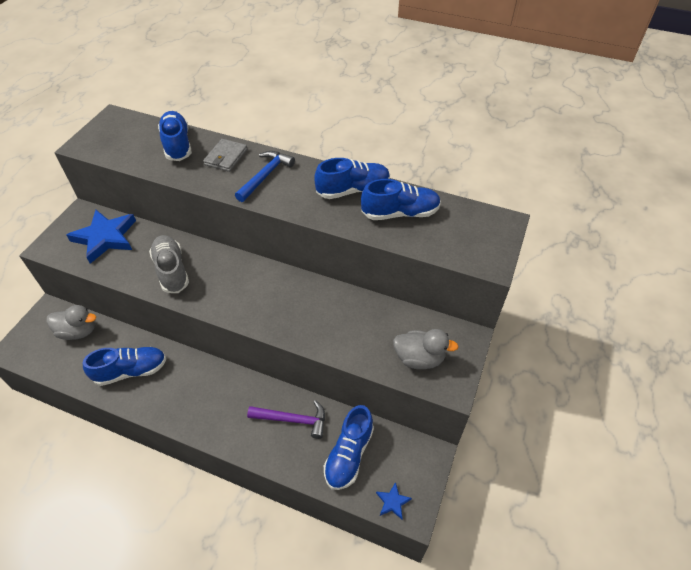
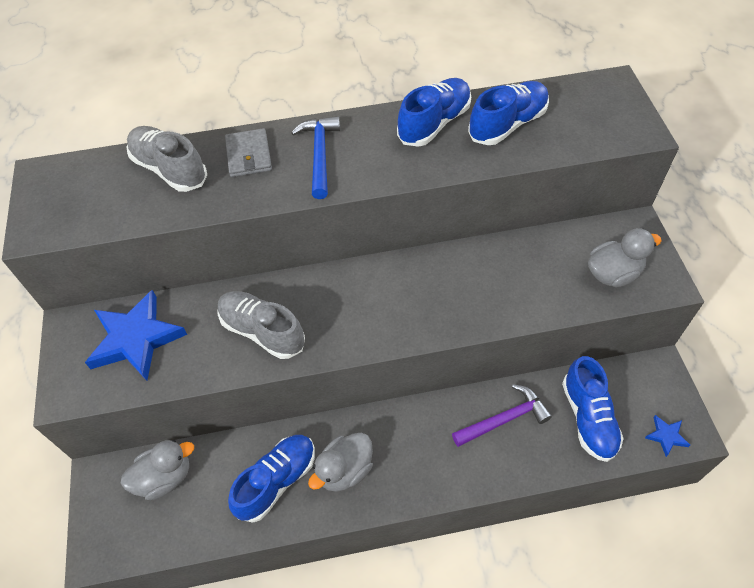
camera: 30 degrees left, 5 degrees up
(172, 389) = (345, 470): none -> grey duck
(177, 145) = (170, 169): blue shoe -> grey shoe

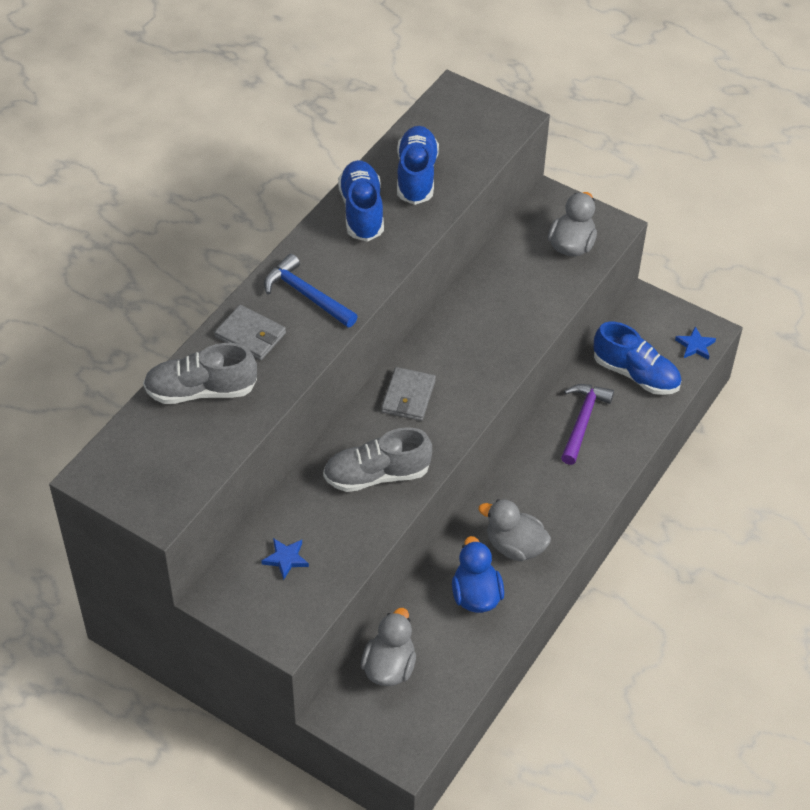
camera: 50 degrees left, 5 degrees down
(136, 339) = (286, 559): blue star -> blue star, size x0.45
(276, 481) = (476, 595): blue shoe -> blue duck
(345, 470) = (515, 546): grey duck -> grey duck turned 120 degrees clockwise
(353, 292) = (408, 396): none -> grey wallet

